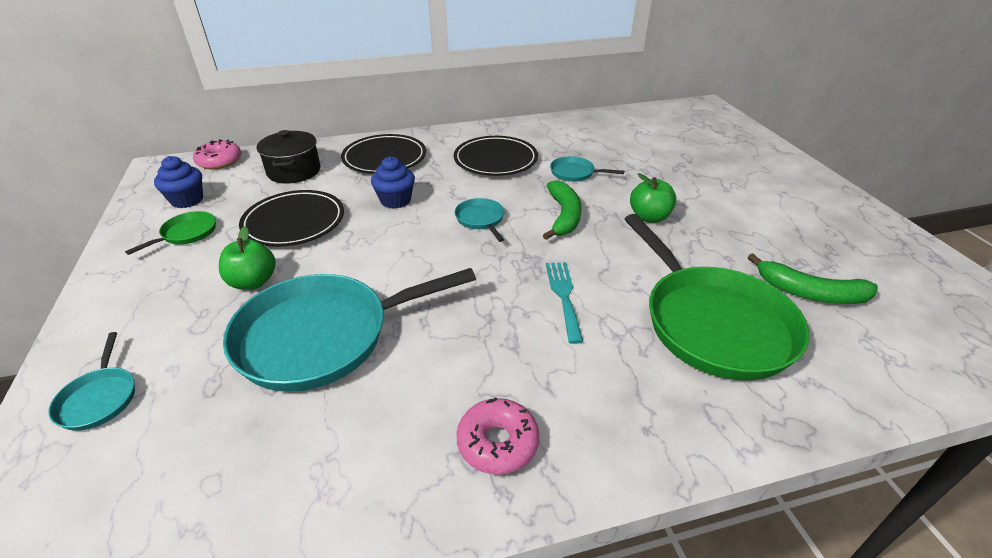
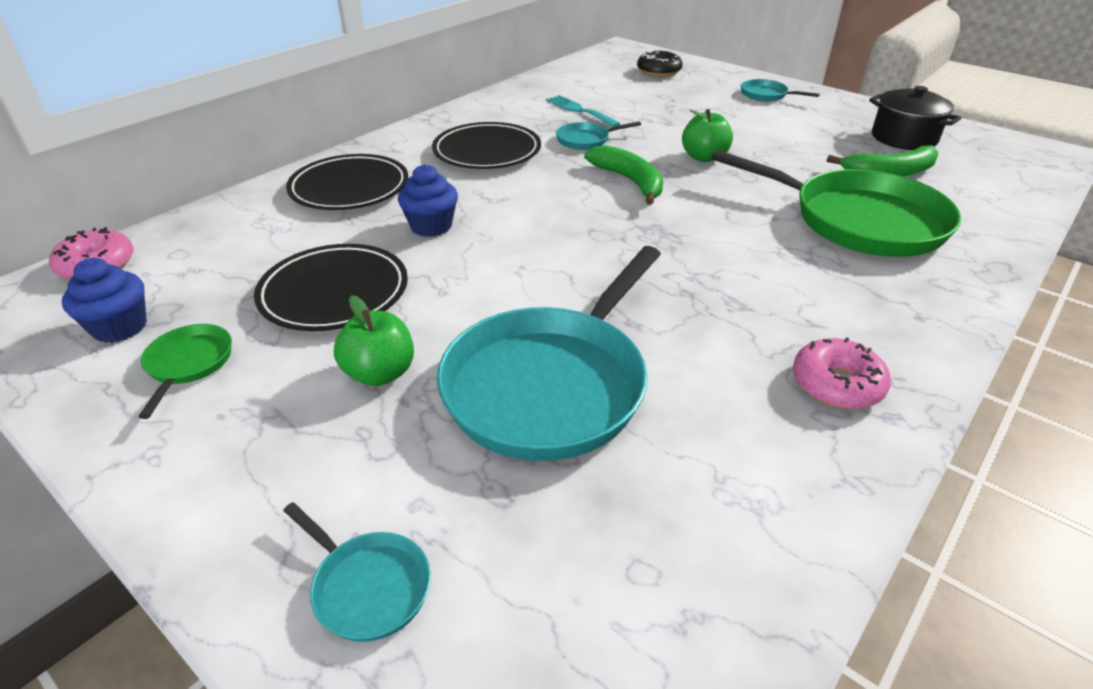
camera: 35 degrees left, 0 degrees up
(294, 171) = (242, 240): black pot -> black pot (904, 138)
(481, 219) = (554, 212): turquoise pan -> turquoise pan (766, 95)
(563, 296) = (724, 248): turquoise fork -> turquoise fork (579, 110)
(711, 133) = (658, 71): none -> black donut

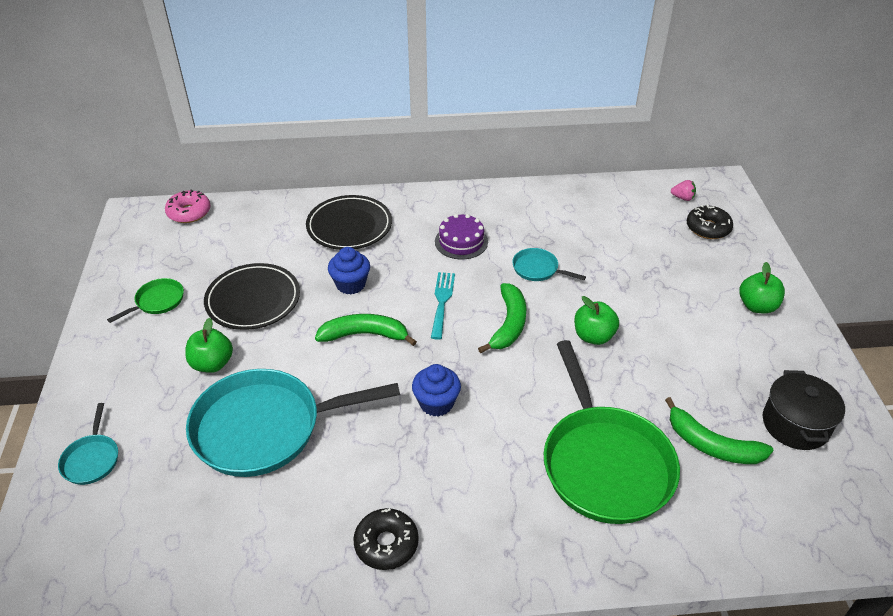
camera: 45 degrees right, 5 degrees up
(120, 327) = (158, 260): blue cupcake -> blue cupcake (436, 403)
(487, 152) = (461, 241): black plate -> purple cake
(517, 253) = (365, 335): none -> green banana
(579, 110) = (577, 237): turquoise fork -> turquoise fork (442, 301)
(611, 63) = (682, 198): none -> pink strawberry
(766, 95) = (757, 306): turquoise pan -> green apple
(836, 384) = (386, 544): pink donut -> black donut

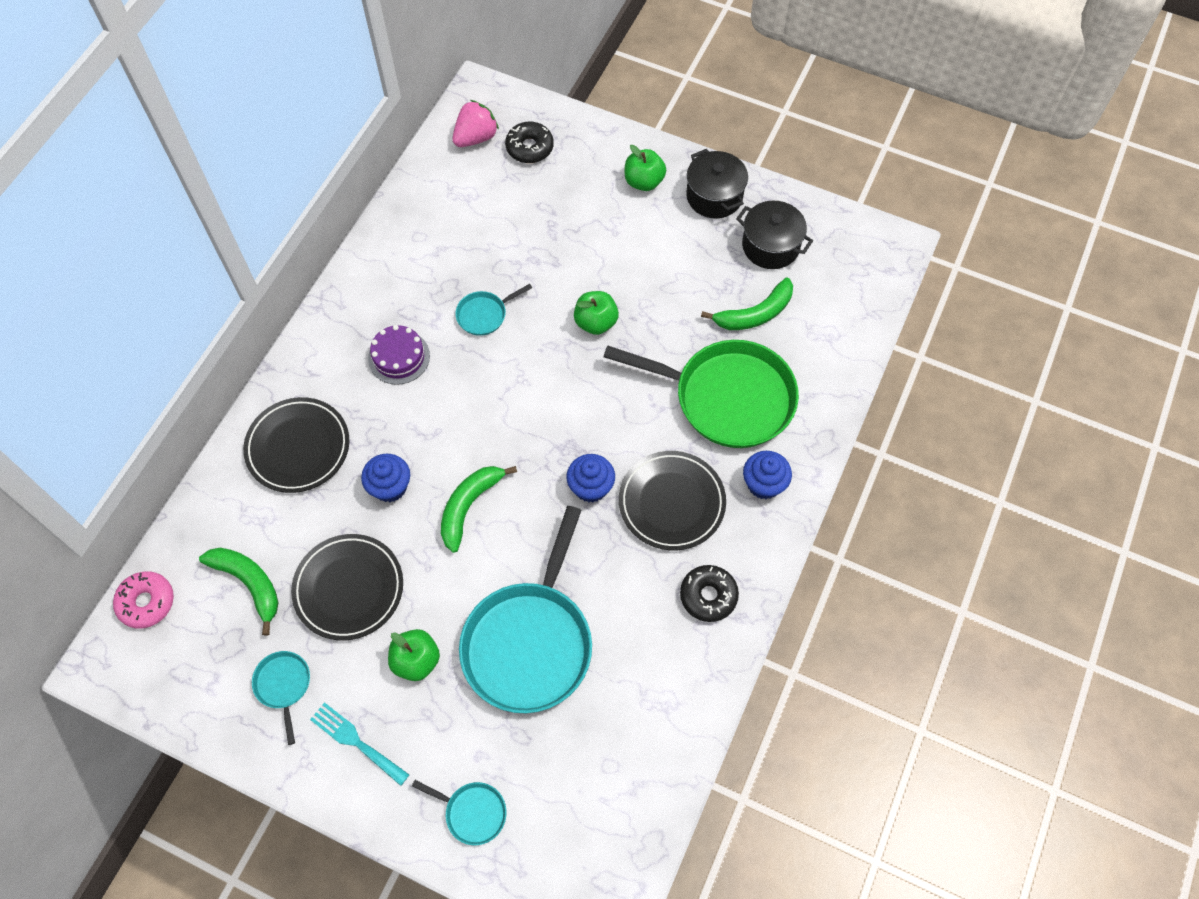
camera: 60 degrees left, 20 degrees up
(157, 301) = (283, 685): green pan -> turquoise pan
(442, 301) = (470, 418): turquoise fork -> turquoise fork (356, 741)
(463, 469) = (671, 502): none -> black plate
(509, 324) = (537, 379): green banana -> green banana (249, 584)
(538, 537) = (764, 484): none -> blue cupcake
(682, 198) = (476, 137): pink strawberry -> pink strawberry, size x1.79
(798, 359) = (714, 196): none -> black pot

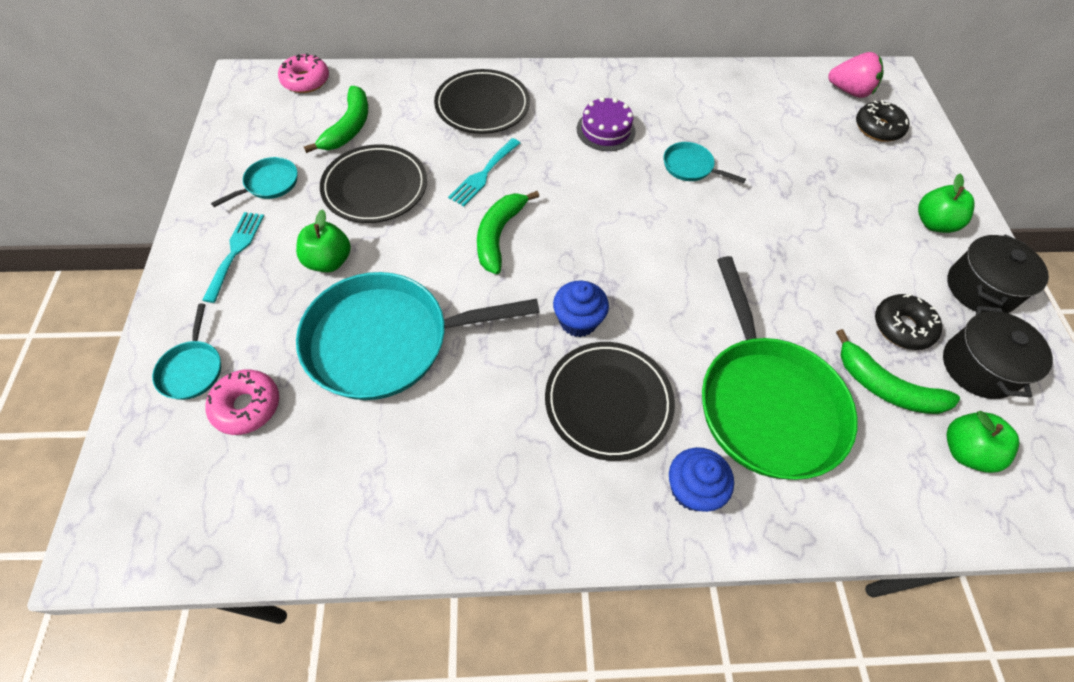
camera: 60 degrees right, 5 degrees down
(390, 487) = (483, 174): blue cupcake -> turquoise fork
(469, 506) = (499, 235): green banana -> green banana turned 75 degrees counterclockwise
(534, 775) = (247, 406): none -> pink donut
(596, 322) = (752, 250): green apple -> green apple (965, 451)
(708, 596) = (521, 489): black donut -> black donut (902, 327)

